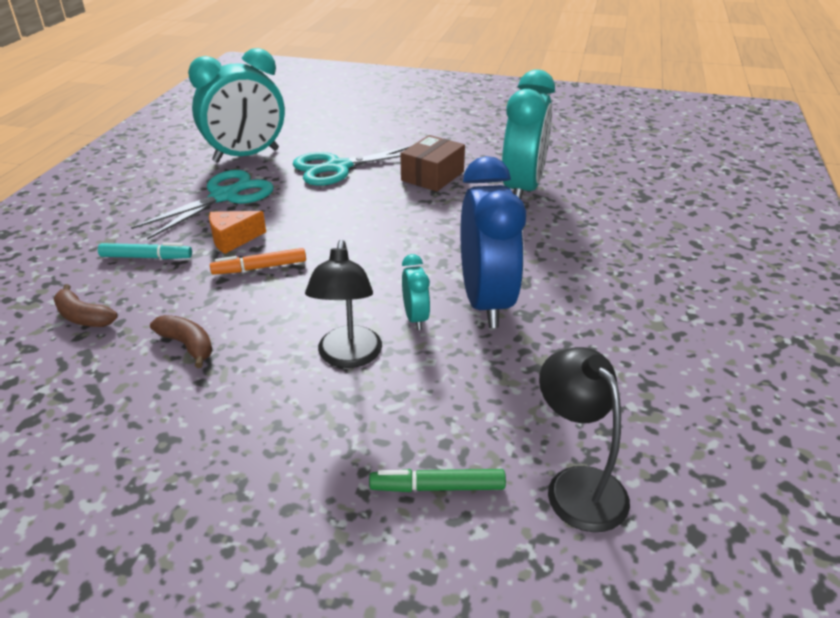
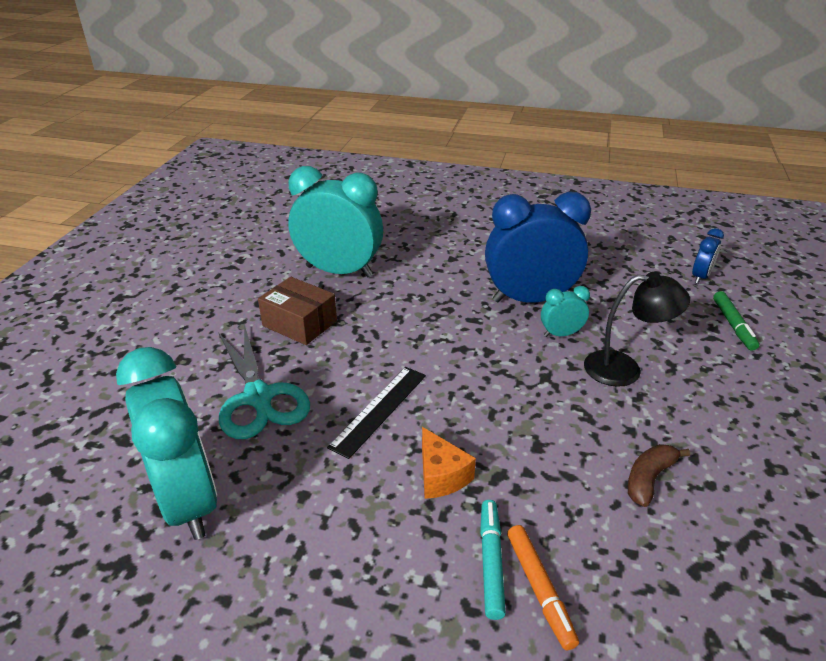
camera: 90 degrees left, 0 degrees up
(83, 317) = (635, 596): brown banana -> none
(225, 196) = (323, 504): turquoise scissors -> none
(259, 268) = (500, 442): orange marker -> orange marker (539, 589)
(313, 214) = (379, 410): none -> black ruler
(577, 485) = (700, 277): black lamp -> blue clock

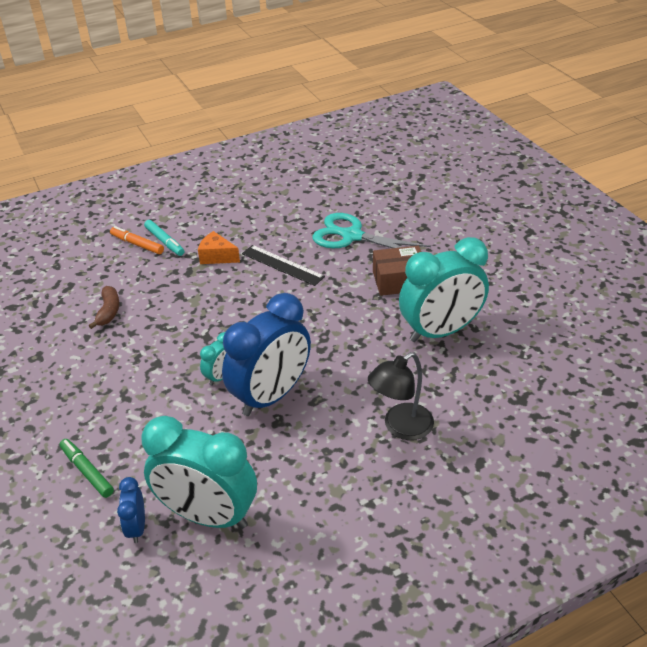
camera: 140 degrees right, 5 degrees up
(188, 500) = (314, 193): turquoise clock -> turquoise clock (208, 515)
(379, 410) = (282, 265): black ruler -> black ruler turned 45 degrees counterclockwise
(624, 369) = (157, 373): black lamp -> black lamp (400, 427)

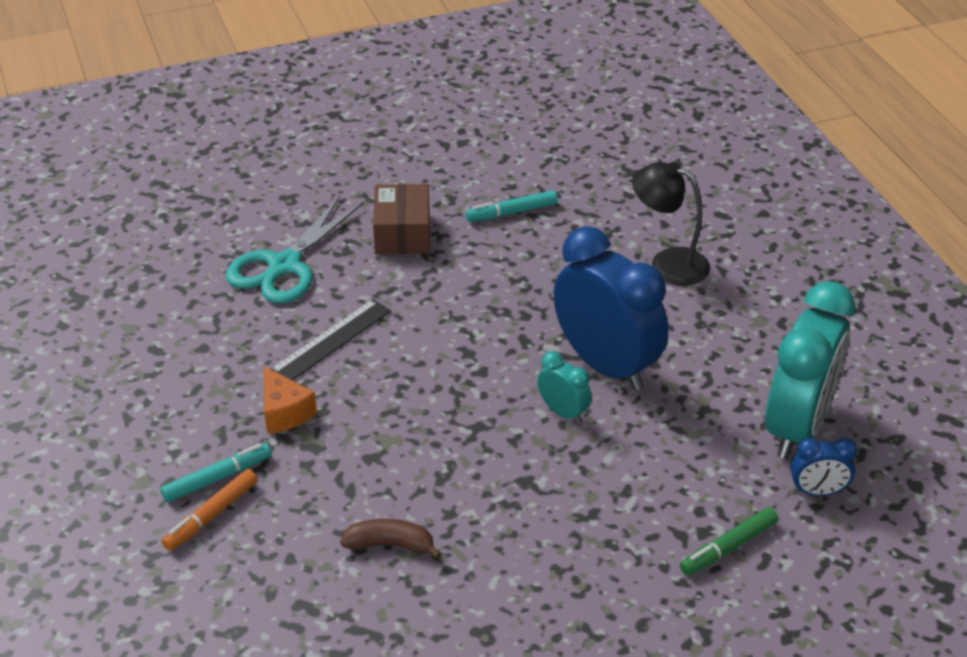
camera: 85 degrees left, 0 degrees up
(217, 257) = (284, 412): orange cheese -> orange cheese turned 60 degrees counterclockwise
(400, 427) = (668, 263): black lamp -> black lamp turned 150 degrees clockwise
(440, 331) = (511, 212): turquoise clock -> turquoise marker

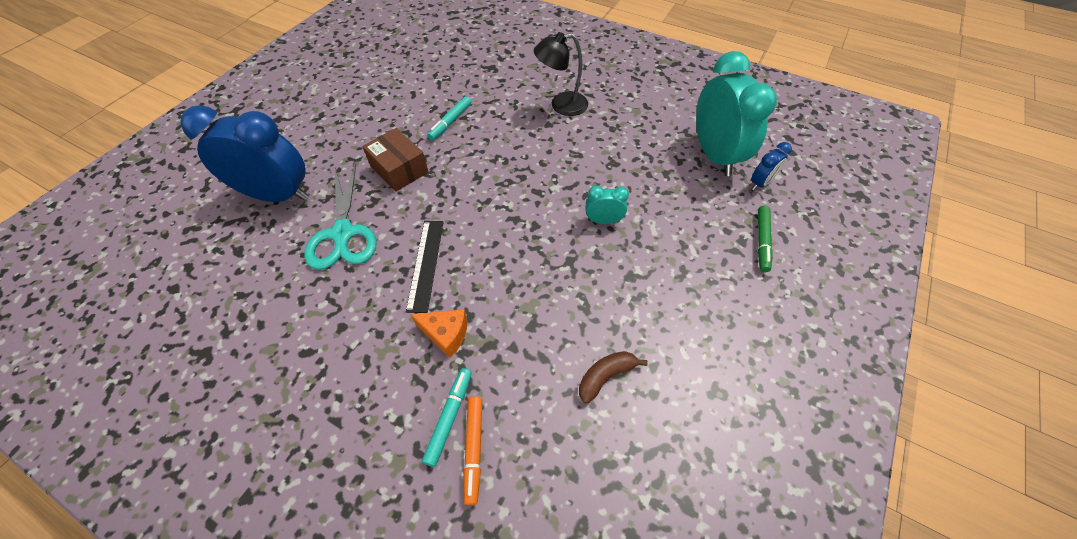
camera: 40 degrees left, 15 degrees up
(606, 365) = (594, 179): blue clock -> blue clock (278, 195)

